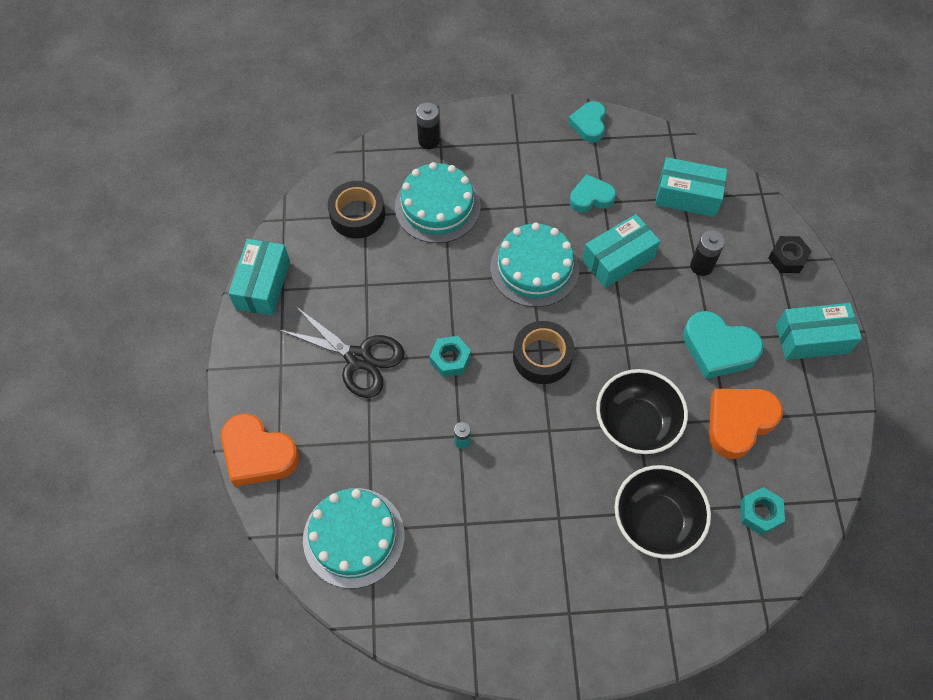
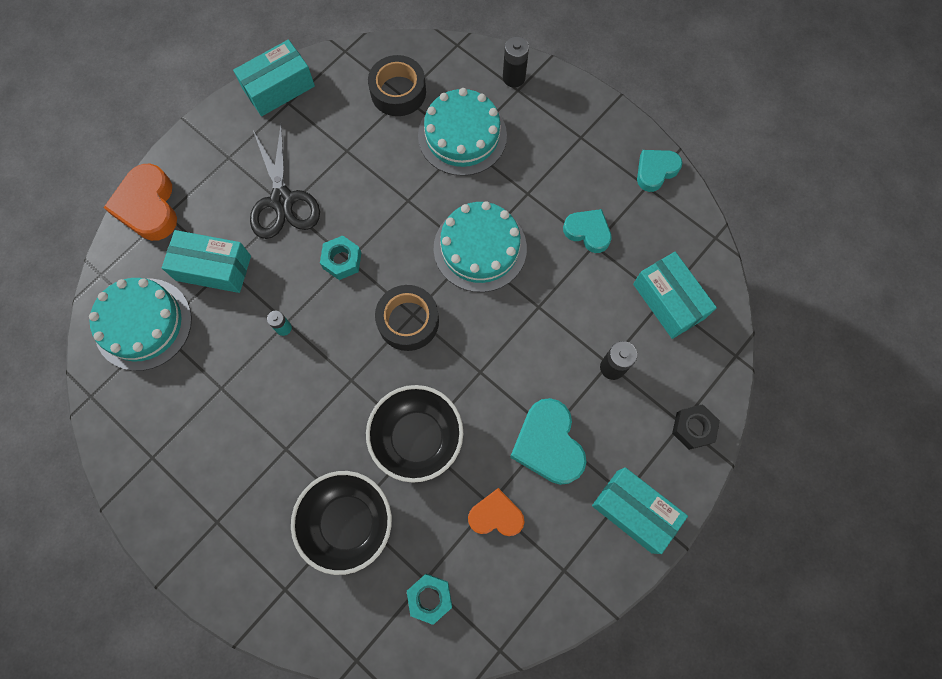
camera: 45 degrees right, 10 degrees up
(618, 259) = (552, 300): turquoise box -> turquoise box (213, 268)
(739, 422) = (496, 515): orange heart -> orange heart, size x0.64

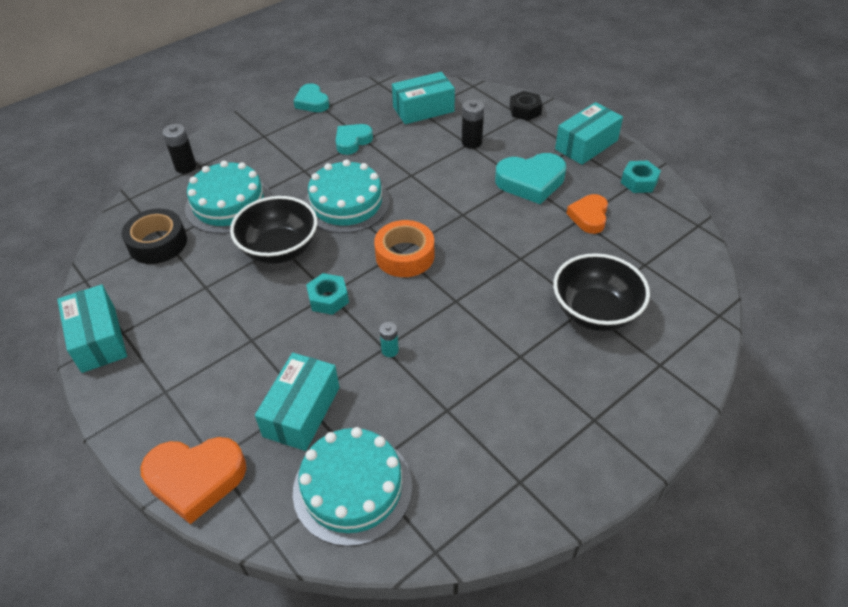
camera: 80 degrees left, 25 degrees down
(282, 200) = (241, 344): black scissors -> none
(408, 321) = (405, 255): black tape -> orange tape
(417, 438) = (518, 259): black bowl -> black bowl (279, 250)
(430, 597) = (659, 262): turquoise nut -> turquoise nut (639, 182)

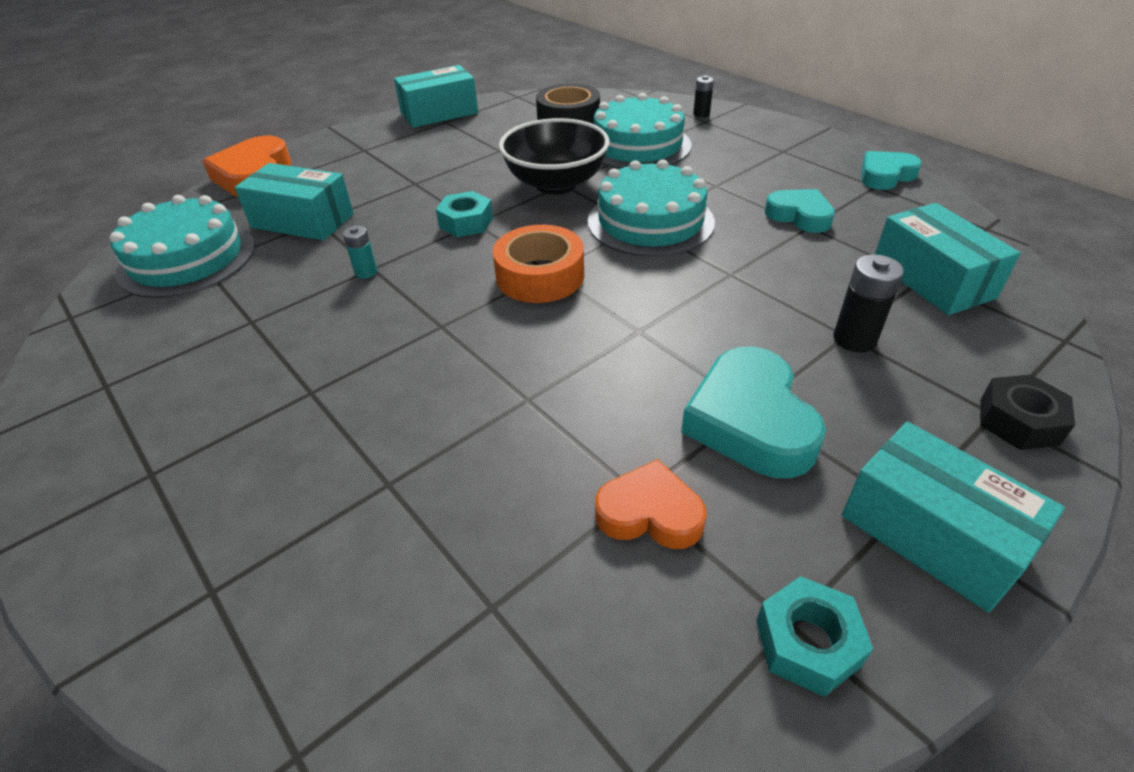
camera: 90 degrees right, 5 degrees down
(185, 167) = (701, 114): black battery -> black battery, size x0.63
(595, 312) = (372, 496): black bowl -> none

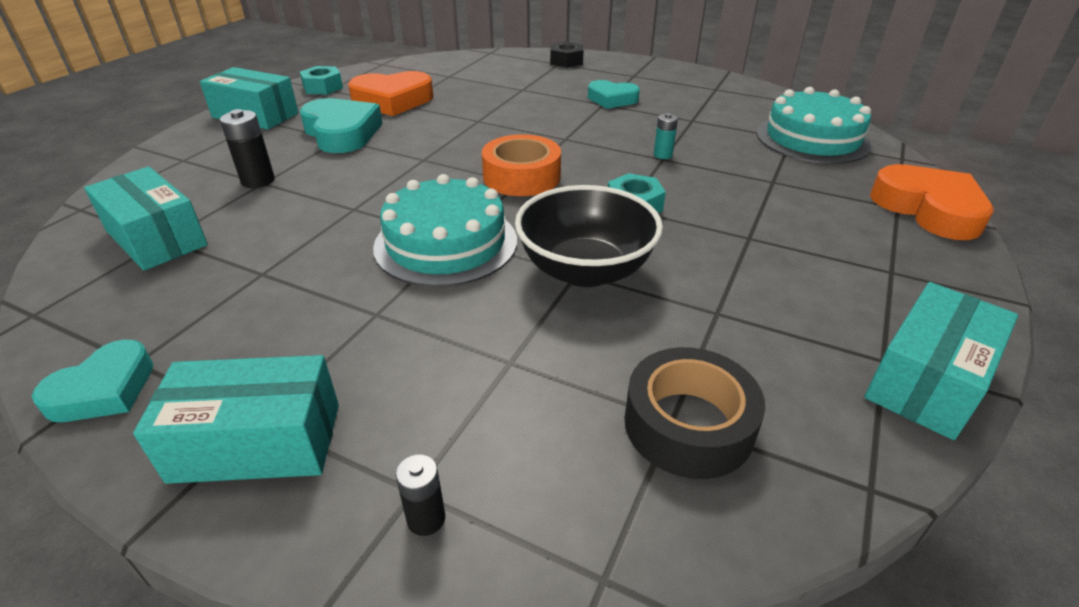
camera: 155 degrees right, 5 degrees down
(303, 220) = (785, 179): turquoise box -> turquoise box (257, 442)
(637, 145) = (518, 373): turquoise cake -> none
(649, 513) = (392, 101): orange heart -> orange heart, size x1.56
(799, 216) = (269, 285): turquoise heart -> turquoise heart (612, 99)
(1018, 421) = (170, 158): black nut -> black nut (566, 61)

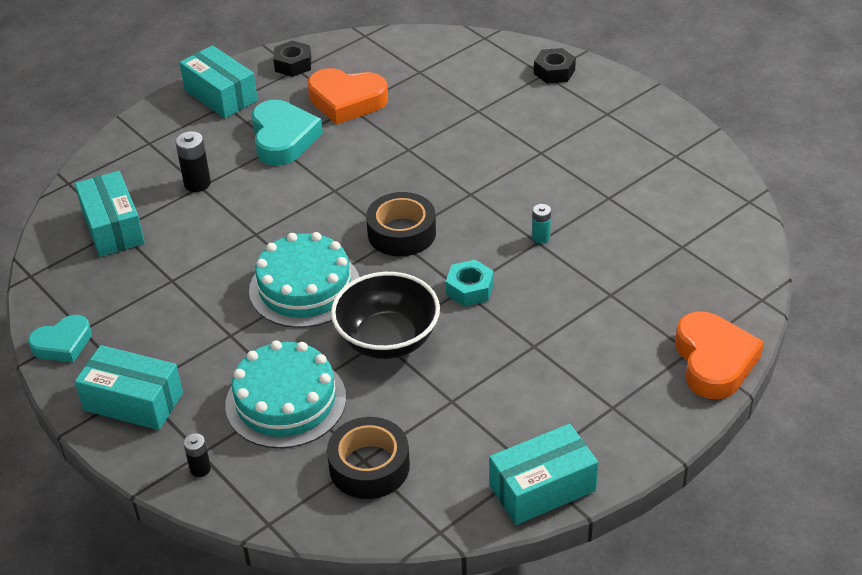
camera: 25 degrees right, 5 degrees up
(323, 87) = (293, 64): turquoise nut -> black nut
(521, 177) = (401, 233): orange tape -> black tape
(612, 99) = (554, 147): turquoise heart -> none
(812, 139) = (701, 252): turquoise cake -> turquoise cake (286, 401)

